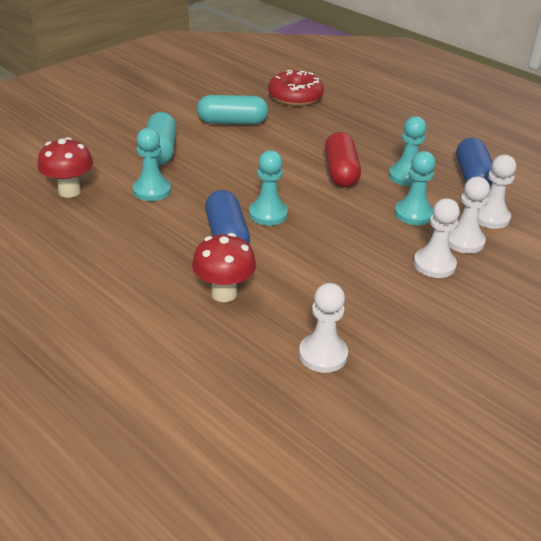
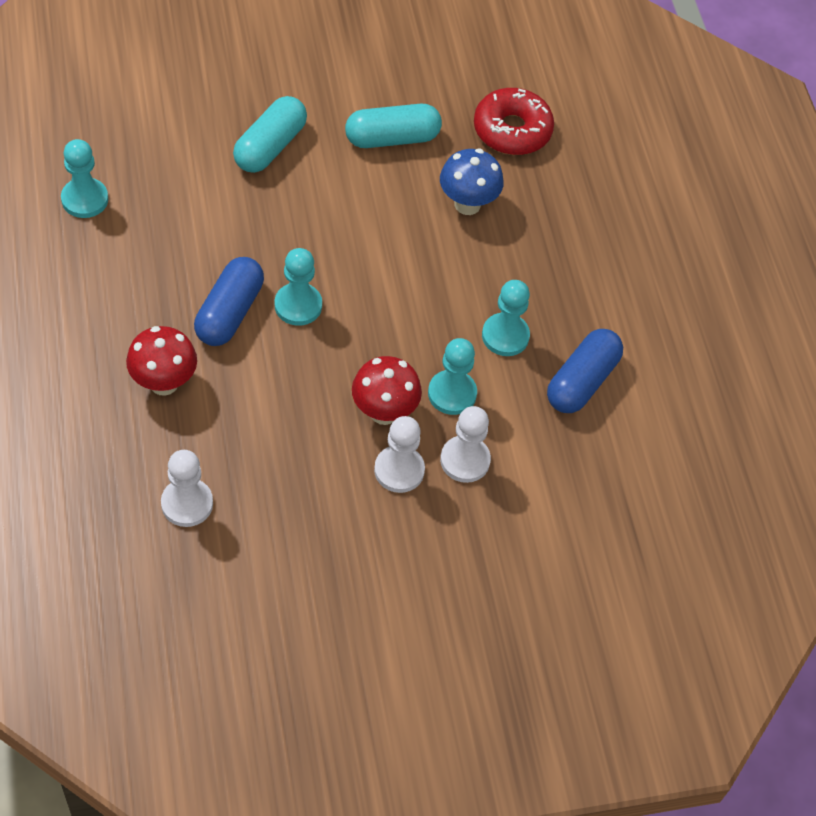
camera: 30 degrees right, 20 degrees up
(69, 191) = (130, 161): red mushroom -> red mushroom (384, 412)
(152, 190) = (210, 205): turquoise pawn -> turquoise pawn (85, 199)
(232, 122) = (392, 138): turquoise capsule -> turquoise capsule turned 45 degrees counterclockwise
(310, 132) = (467, 204): none -> blue mushroom
(341, 172) = (437, 288): red capsule -> none
(490, 217) = (532, 447): white pawn -> none

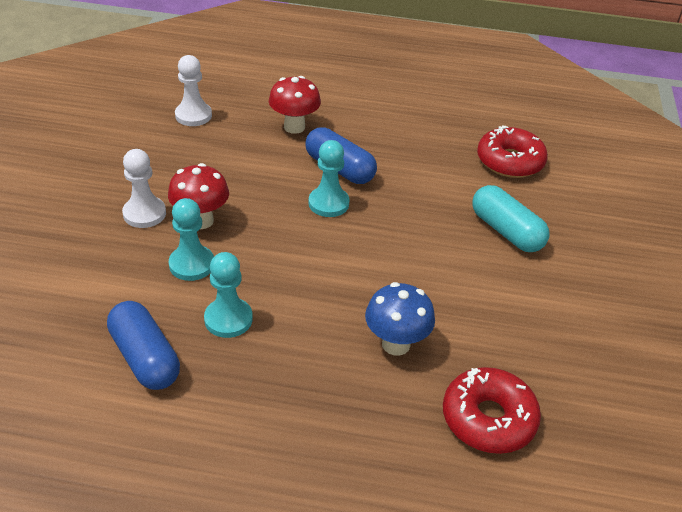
camera: 115 degrees right, 15 degrees down
(85, 199) = (475, 128): turquoise pawn -> none
(142, 158) = (510, 161): none -> red donut
(392, 138) = (498, 314): turquoise capsule -> none
(465, 460) = (125, 252): white pawn -> none

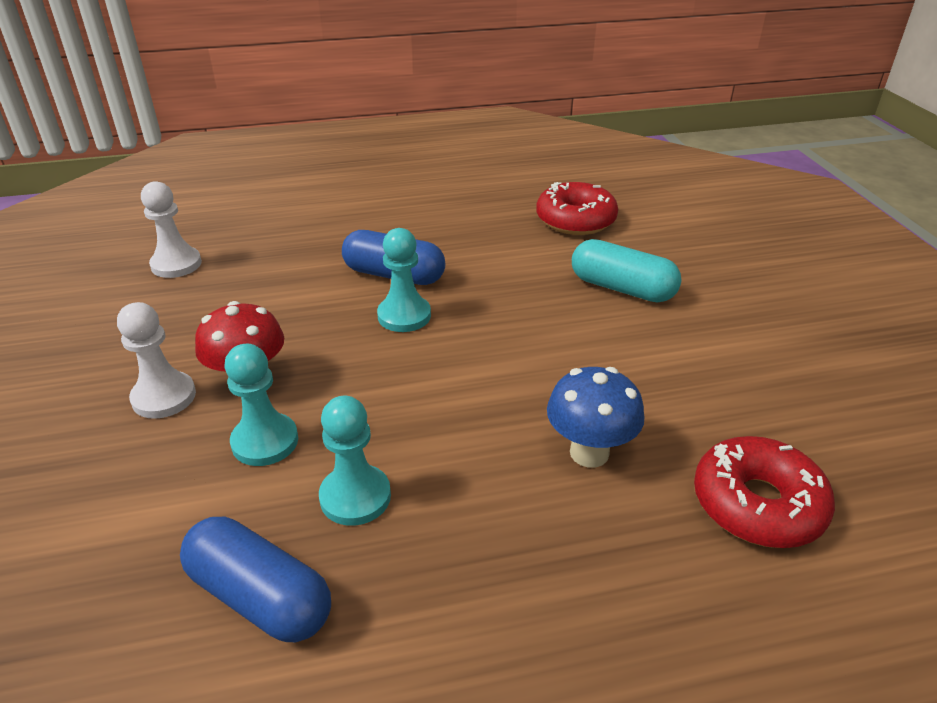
camera: 20 degrees left, 5 degrees down
(294, 127) = (313, 246): red mushroom -> none

